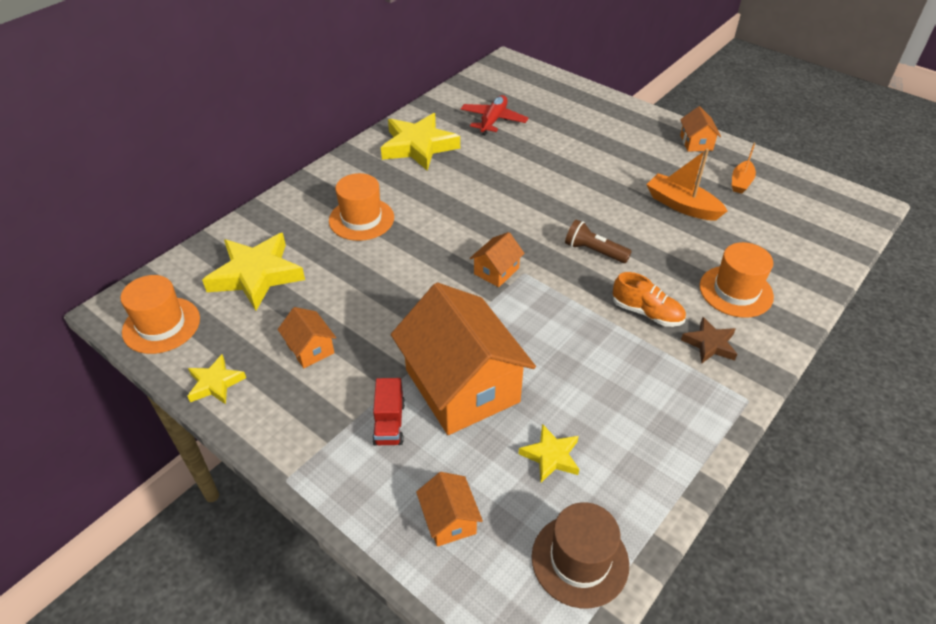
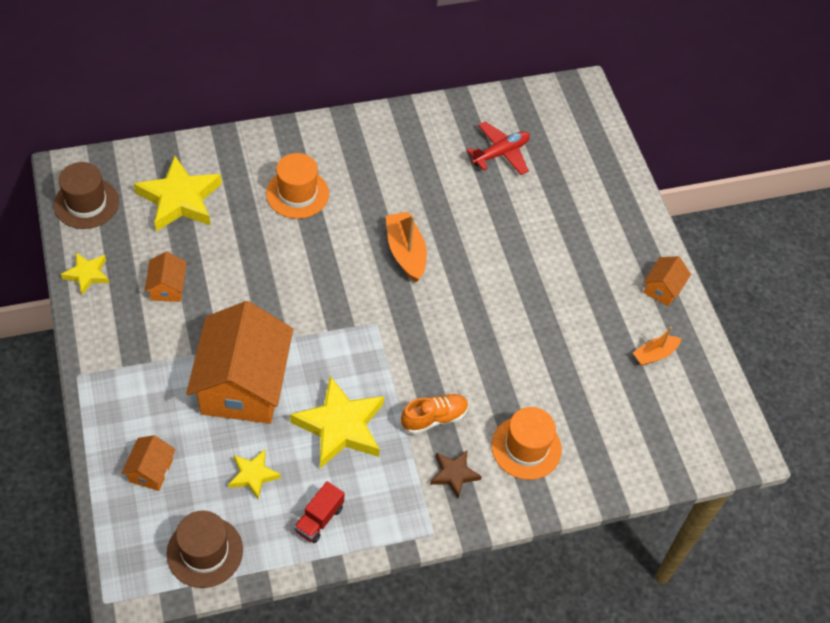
camera: 30 degrees right, 10 degrees up
(161, 325) = (86, 203): orange hat -> brown hat
(389, 423) = (171, 379): red truck -> red truck (319, 519)
(418, 146) = (408, 145): yellow star -> yellow star (340, 426)
(496, 271) = (356, 307): orange house -> none
(594, 251) = (450, 339): brown flashlight -> none
(647, 313) = (434, 418): orange shoe -> orange shoe turned 90 degrees counterclockwise
(682, 205) = (573, 343): orange boat -> orange boat (405, 252)

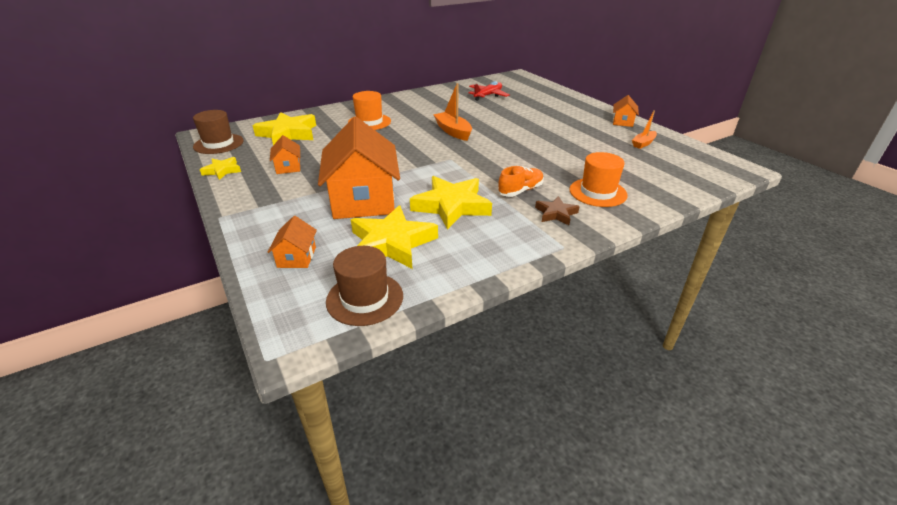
camera: 10 degrees left, 20 degrees down
(253, 475) = (392, 243): yellow star -> yellow star, size x1.90
(319, 519) = (462, 257): red truck -> none

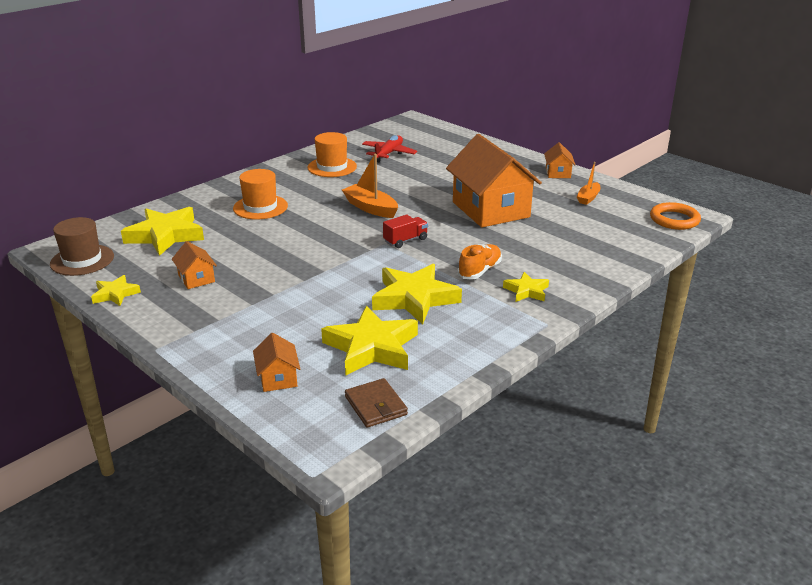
camera: 15 degrees left, 5 degrees down
(363, 199) = (312, 305): orange house -> orange house (490, 209)
(365, 298) = (376, 405): brown hat -> brown wallet
(468, 158) = (405, 240): none -> red truck
(556, 214) = (526, 291): brown star -> yellow star
(597, 192) = (560, 261): orange hat -> orange hat (332, 167)
(721, 170) = (674, 220): none -> orange ring

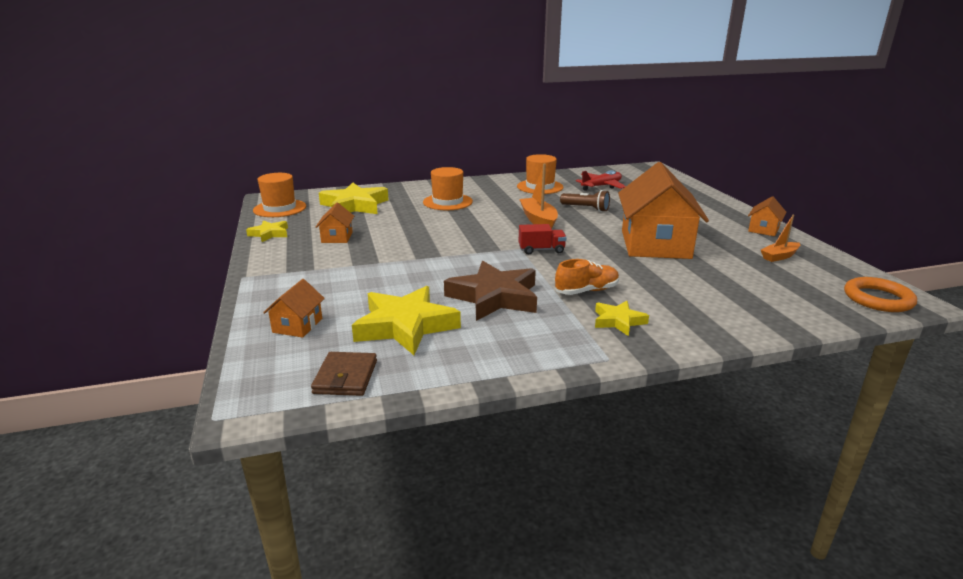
camera: 30 degrees right, 5 degrees down
(82, 260) = (280, 208): brown hat -> orange hat
(399, 184) = (586, 208): none -> brown flashlight
(414, 298) = (494, 297): yellow star -> brown star

